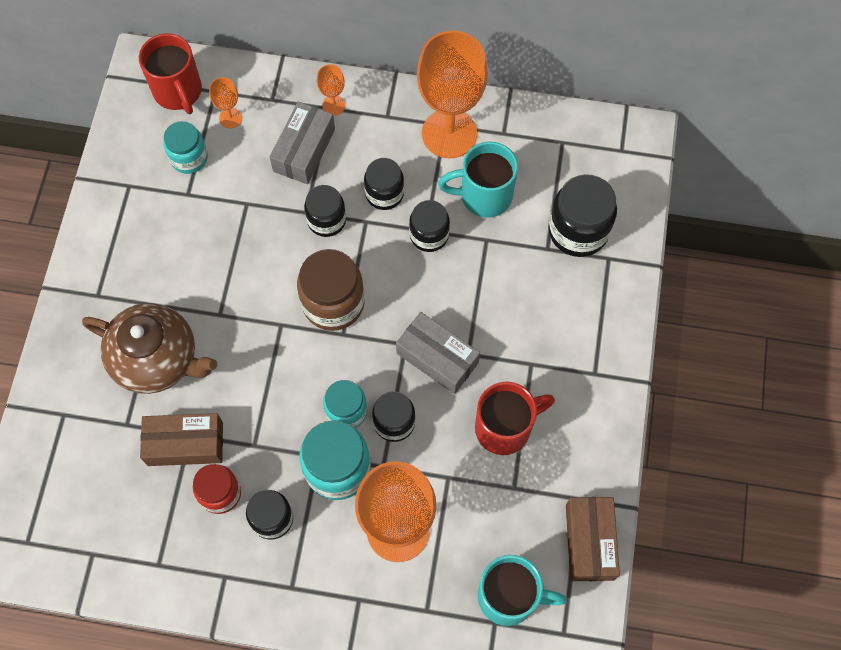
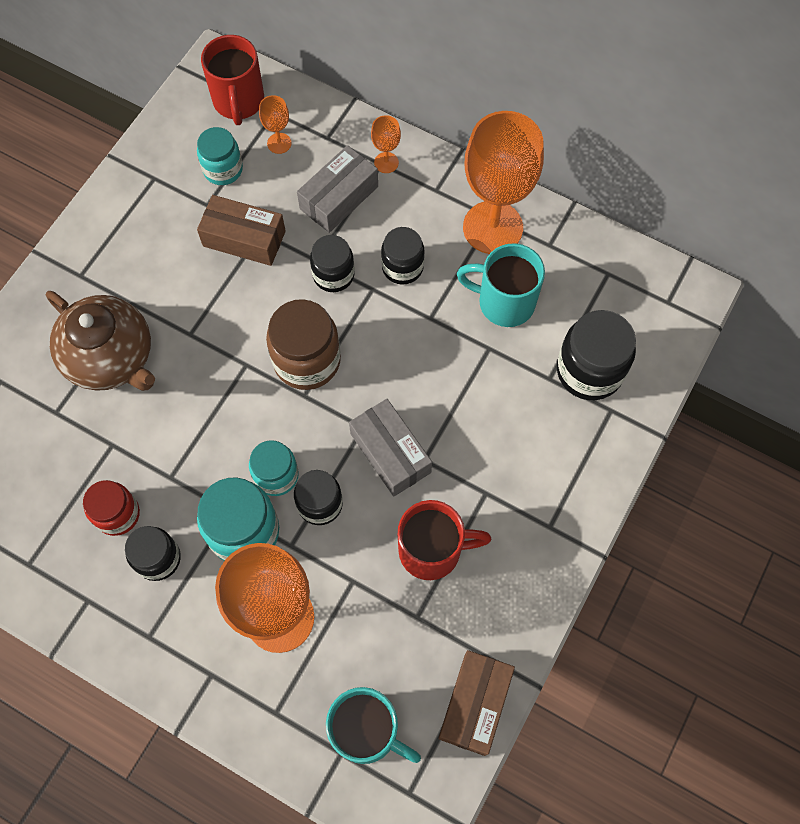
camera: 20 degrees right, 0 degrees up
(185, 444) = (104, 452): brown box -> brown box (244, 238)
(429, 235) = (431, 324): black jar -> none

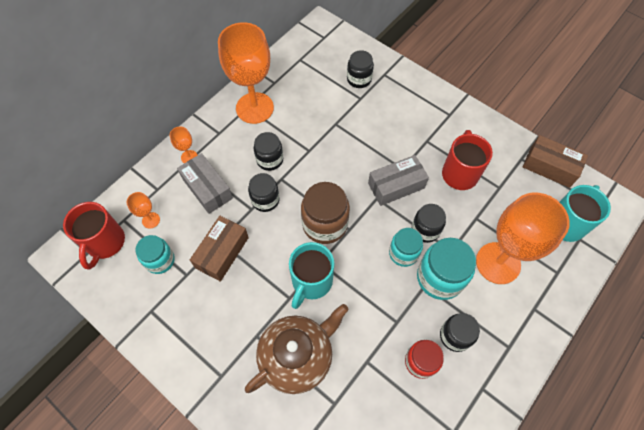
camera: 80 degrees left, 5 degrees down
(238, 102) = (105, 243): red mug -> red mug turned 90 degrees clockwise
(504, 302) = (307, 111): turquoise mug -> turquoise mug (311, 282)
(589, 371) = (359, 79): black jar -> black jar, size x0.64

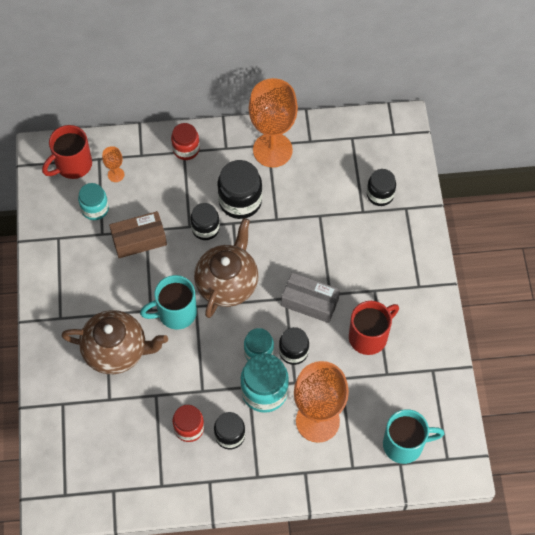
camera: 45 degrees right, 0 degrees up
(189, 157) = (186, 149): orange goblet -> red jar
(207, 188) = (175, 184): grey box -> none
(270, 160) = (240, 201): black jar -> black jar, size x1.56
(325, 224) = (227, 283): brown jar -> brown teapot
(549, 167) = (447, 396): brown box -> none

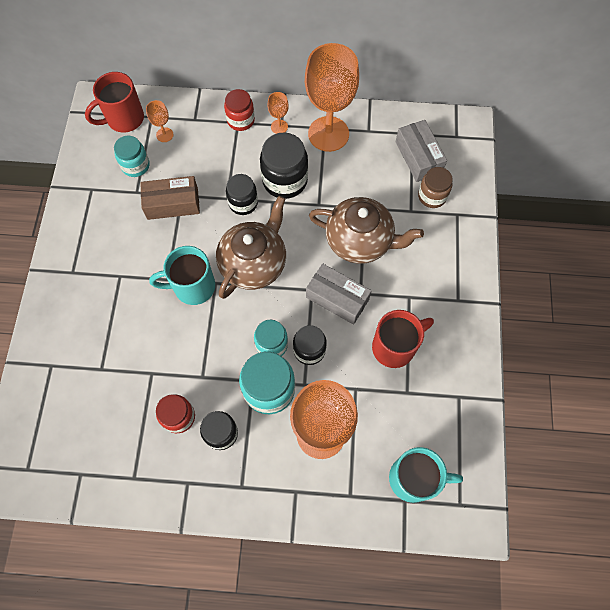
camera: 10 degrees right, 5 degrees up
(116, 350) = (121, 317): brown teapot -> brown teapot (360, 241)
(224, 150) = (279, 127): none -> orange goblet
(361, 160) = (418, 157): none -> grey box
(380, 195) = (432, 196): black jar -> brown jar

